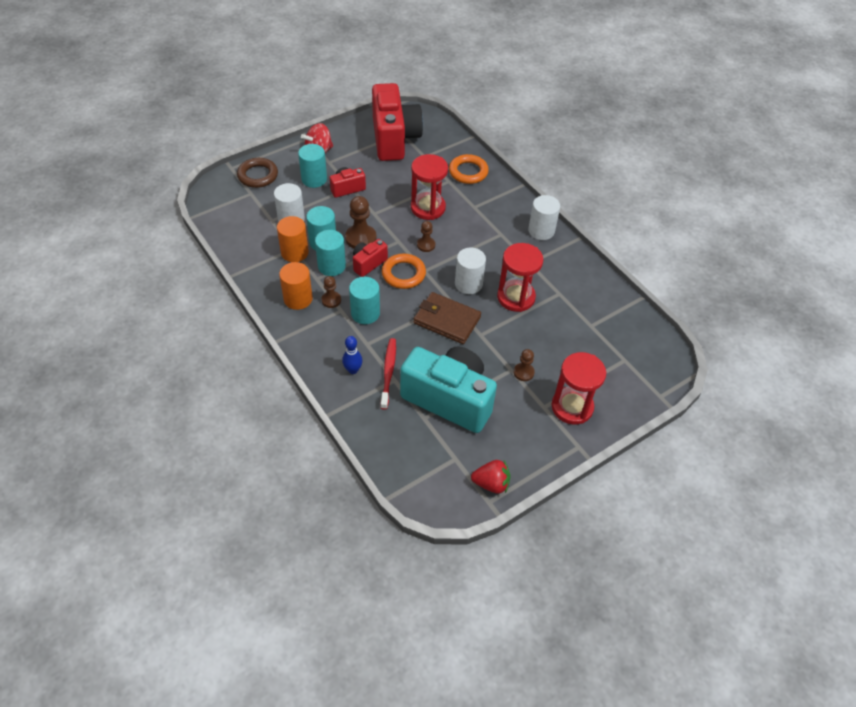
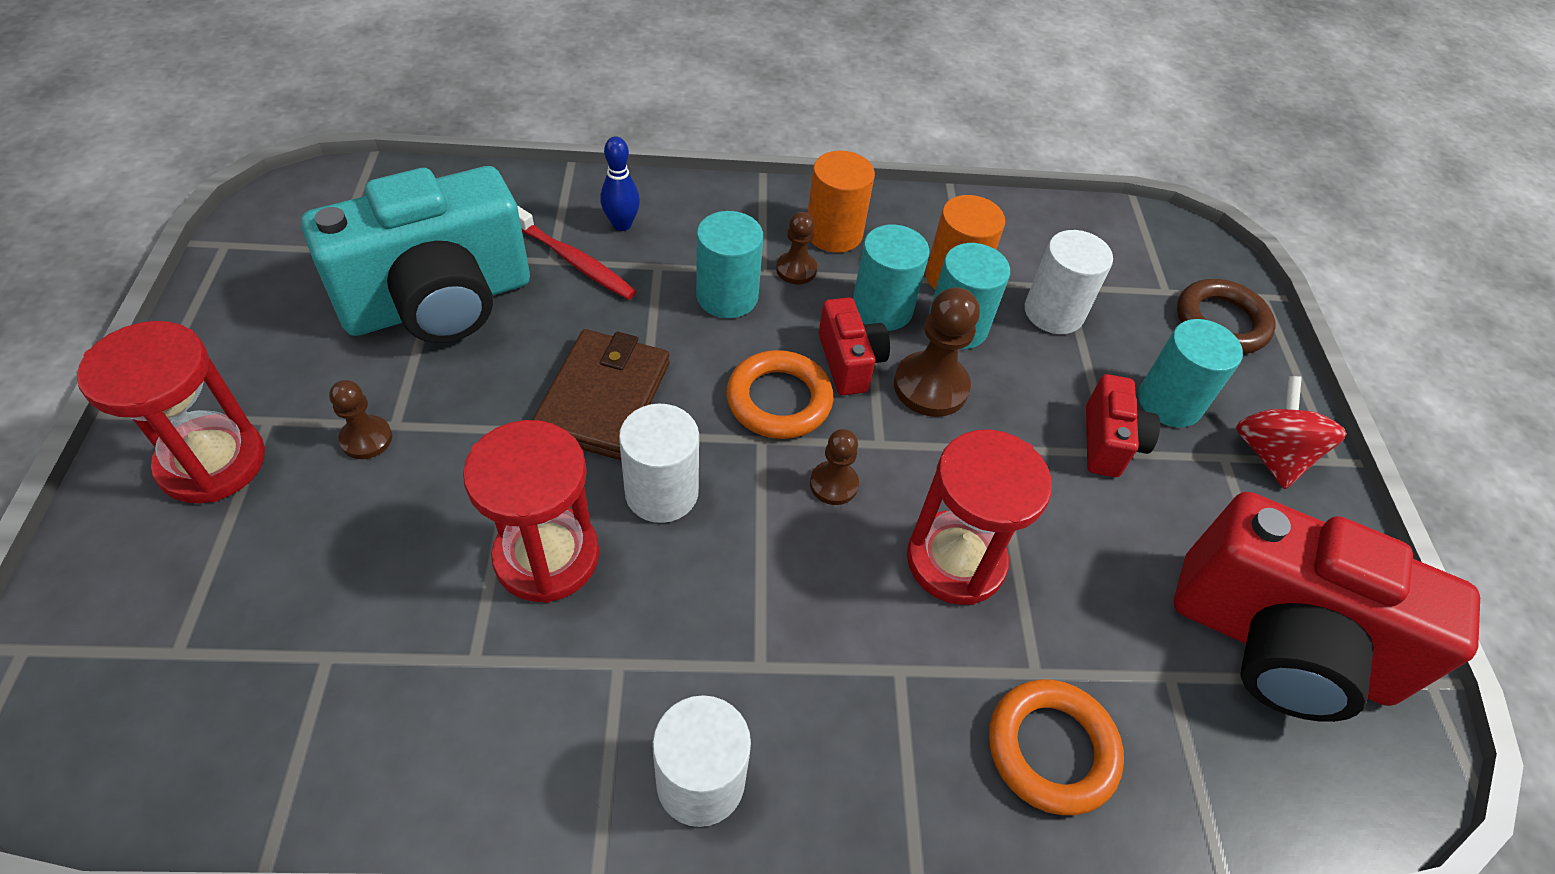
camera: 120 degrees right, 0 degrees up
(446, 320) = (603, 398): brown wallet -> brown wallet turned 45 degrees counterclockwise
(491, 483) = (244, 263): red strawberry -> none

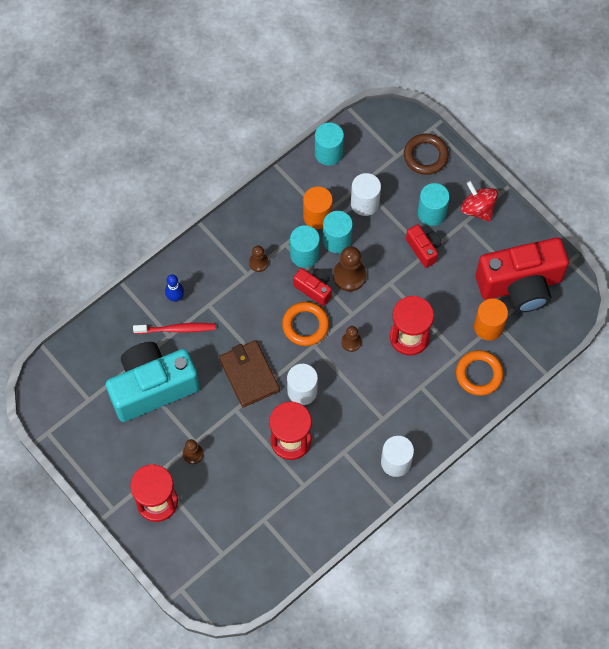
camera: 35 degrees left, 15 degrees up
(439, 302) = (152, 387): turquoise camera -> turquoise camera turned 135 degrees counterclockwise
(727, 296) = (246, 297): turquoise cylinder -> turquoise cylinder (328, 153)
(834, 233) = (255, 232): orange cylinder -> orange cylinder (488, 327)

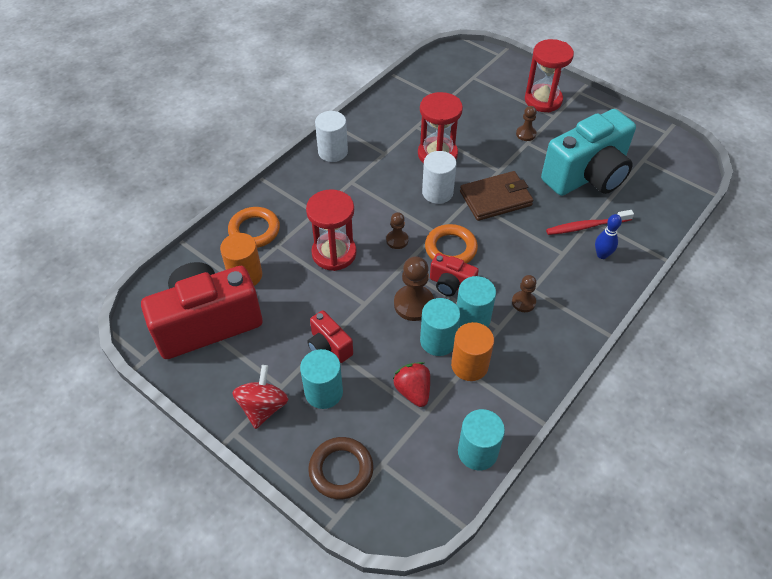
camera: 170 degrees right, 15 degrees down
(249, 375) = (495, 198): brown wallet -> brown wallet turned 75 degrees counterclockwise
(365, 203) = (413, 391): white cylinder -> red strawberry
(477, 208) = (263, 407): red spinning top -> red spinning top turned 120 degrees counterclockwise

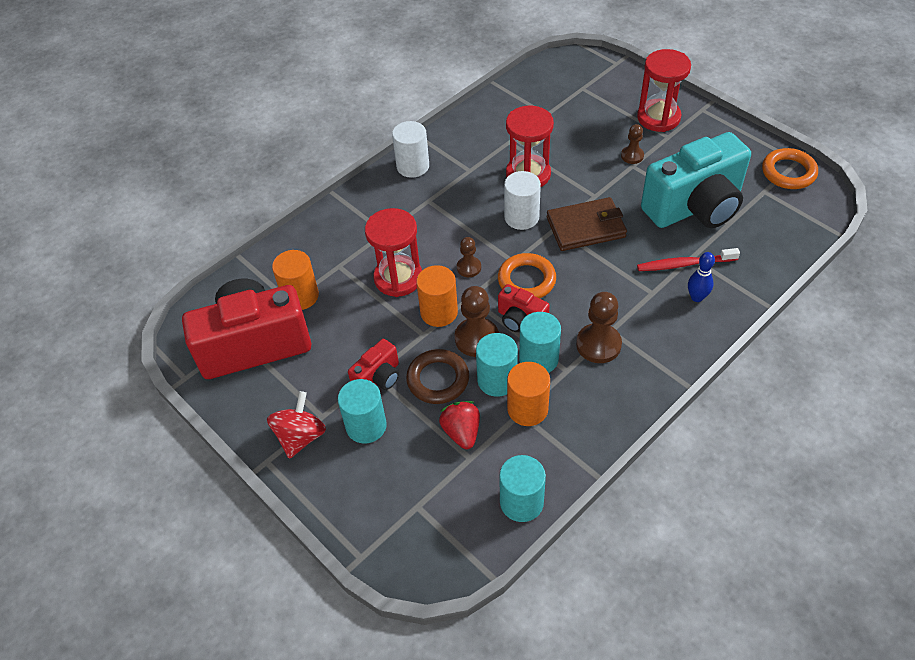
camera: 10 degrees right, 0 degrees up
(254, 230) = (316, 248): orange ring -> orange ring (788, 172)
(329, 346) = (378, 378): red camera -> red camera turned 105 degrees counterclockwise
(341, 470) = (372, 509): brown ring -> brown ring (438, 379)
(376, 282) = (439, 312): none -> orange cylinder
(523, 302) = (598, 344): brown pawn -> brown pawn, size x1.69

